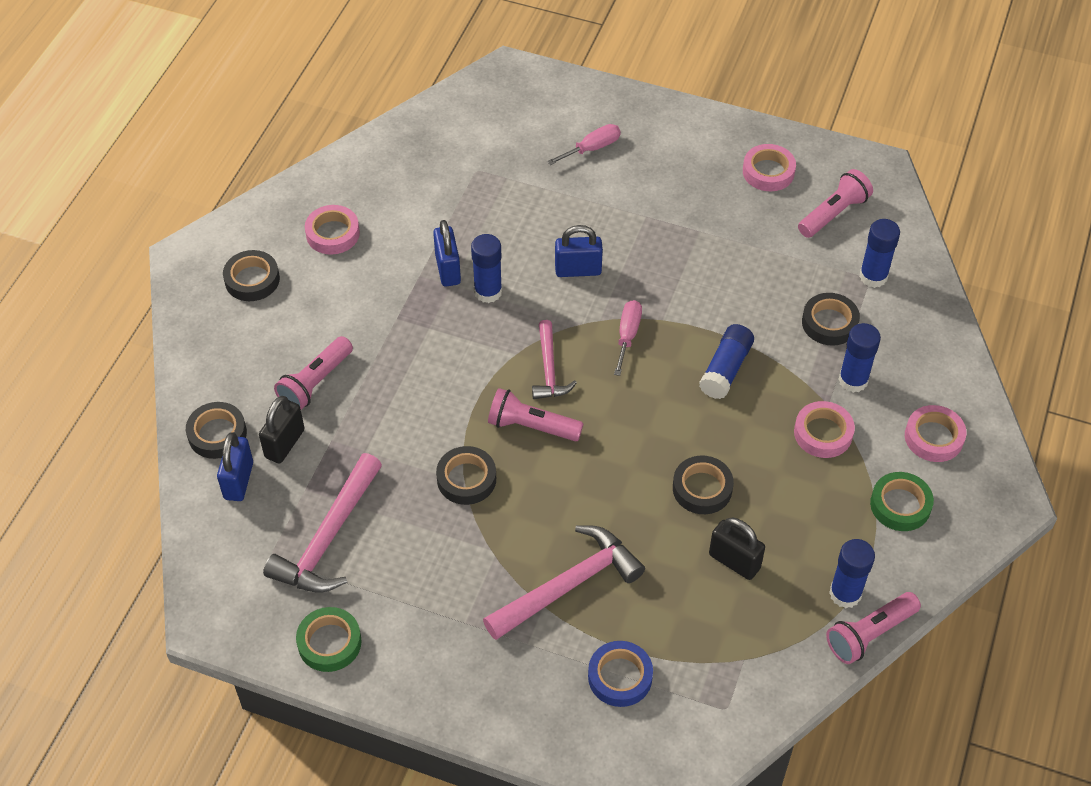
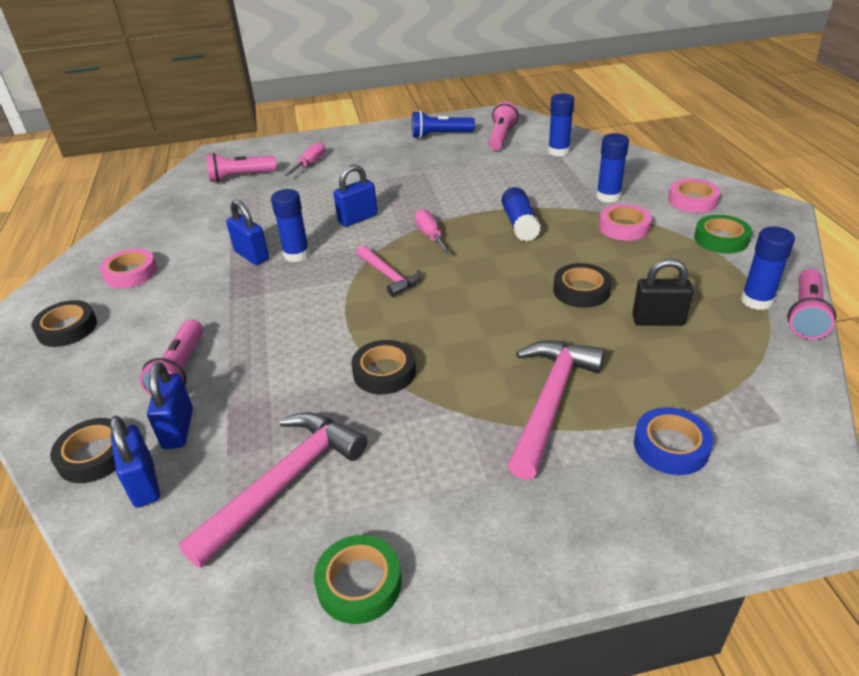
camera: 30 degrees left, 15 degrees down
(285, 443) = (178, 429): black padlock -> blue padlock
(329, 537) = (283, 483): pink hammer -> pink hammer turned 135 degrees counterclockwise
(531, 426) = (408, 314): pink flashlight -> pink flashlight (240, 177)
(768, 172) = (440, 135): pink tape -> blue flashlight
(829, 323) = (559, 178): black tape -> none

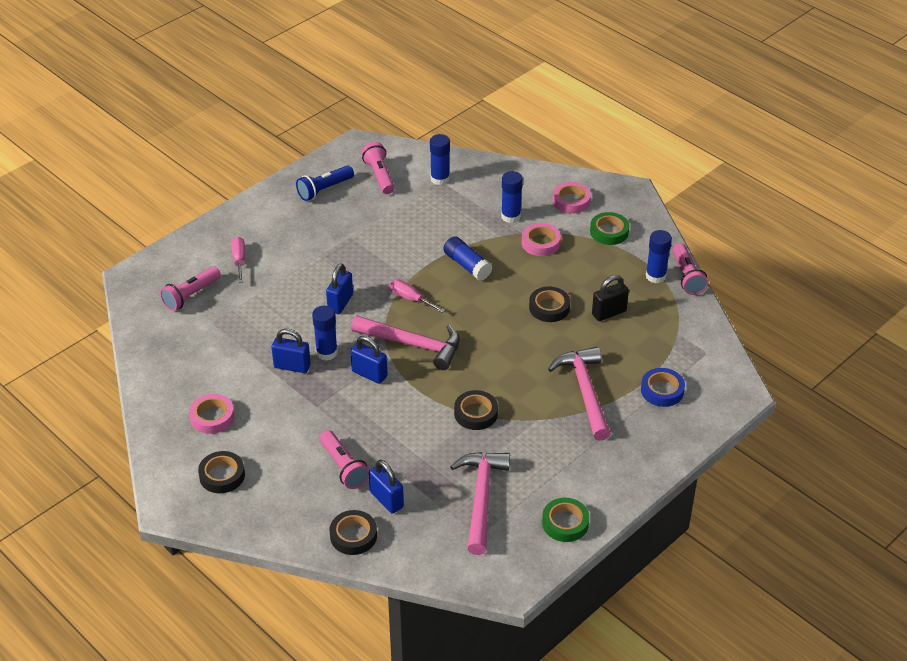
camera: 35 degrees left, 5 degrees up
(144, 484) = (403, 535): blue padlock -> blue padlock (369, 374)
(388, 276) = (412, 344): pink hammer -> pink hammer, size x1.65

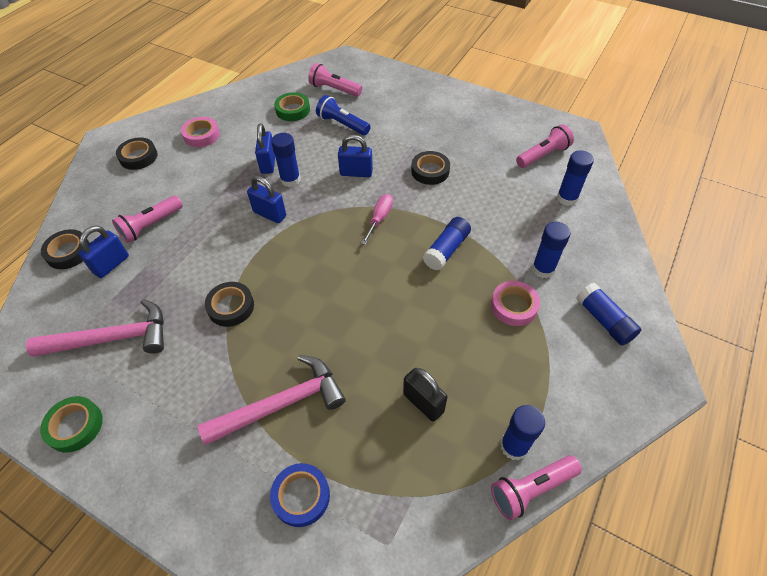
camera: 75 degrees right, 10 degrees up
(239, 260) = (385, 102): pink screwdriver -> none
(324, 190) = (501, 126): blue flashlight -> blue flashlight (342, 124)
(369, 374) = (269, 214): blue padlock -> blue padlock turned 75 degrees counterclockwise
(412, 344) = (317, 235): pink hammer -> none
(549, 308) = (409, 337): black tape -> black tape (430, 171)
(571, 201) = (604, 320): pink tape -> blue glue stick
(609, 232) = (571, 373): green tape -> green tape (293, 110)

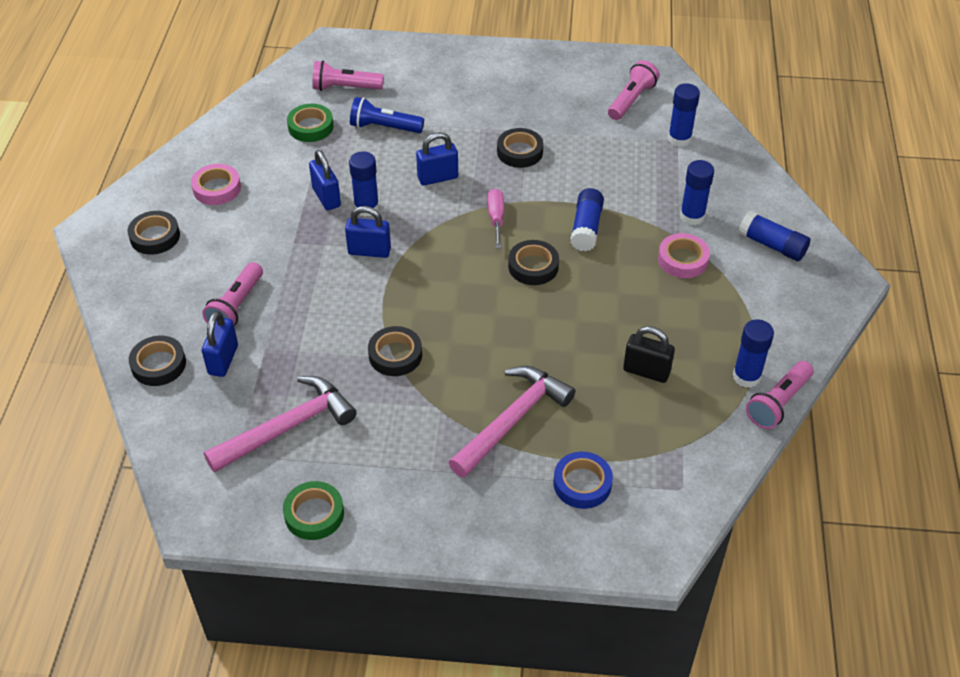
camera: 25 degrees left, 5 degrees down
(384, 268) = (533, 266): none -> black tape

